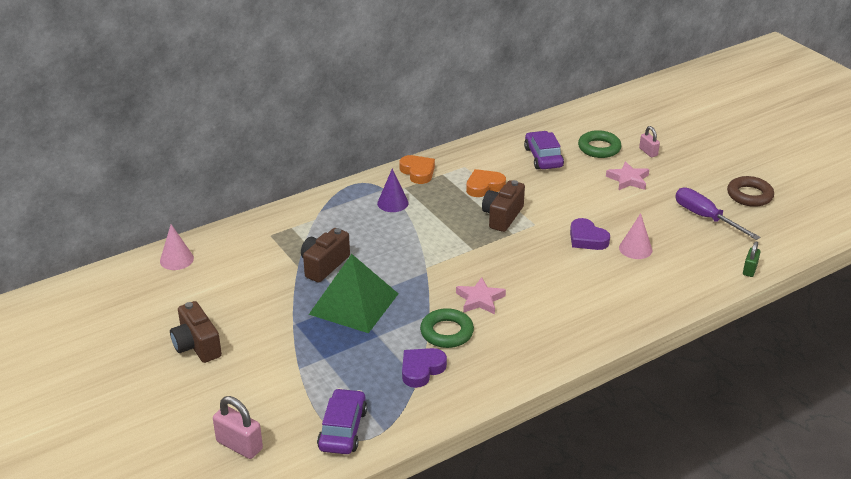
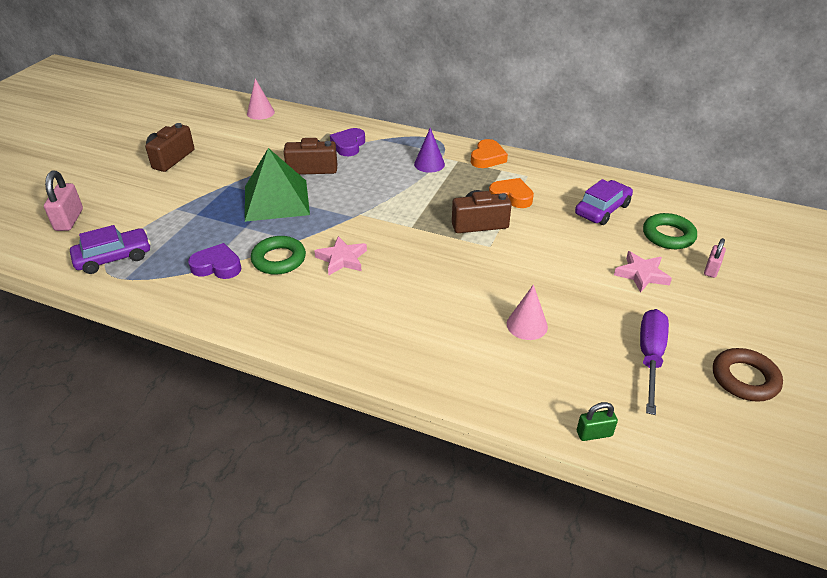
camera: 55 degrees right, 5 degrees up
(587, 239) = (505, 286): purple heart -> purple heart (348, 145)

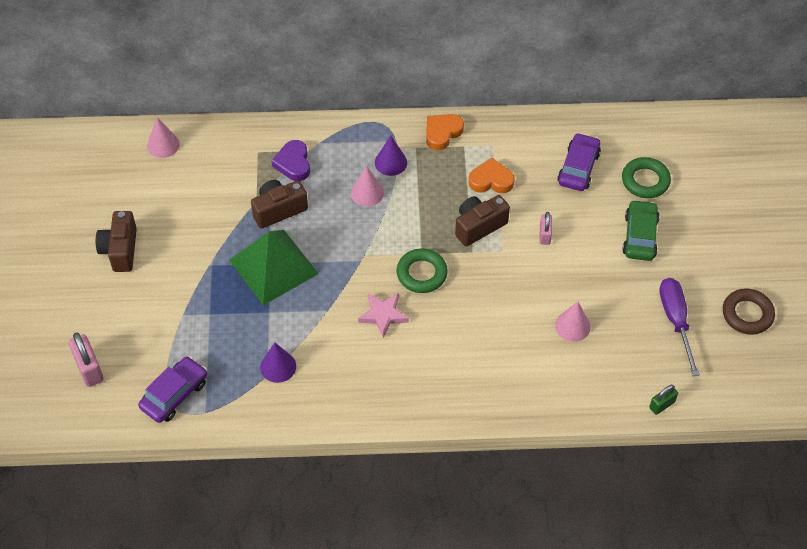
camera: 25 degrees left, 15 degrees up
(217, 266) = (278, 366): purple heart -> purple cone
(279, 259) = (327, 337): green ring -> green ring (422, 274)
(394, 176) = (367, 192): none -> pink cone
(487, 158) = (442, 133): orange heart -> orange heart turned 135 degrees counterclockwise
(641, 274) = (640, 236): pink star -> green car
(711, 269) = (692, 209): pink padlock -> pink padlock (544, 235)

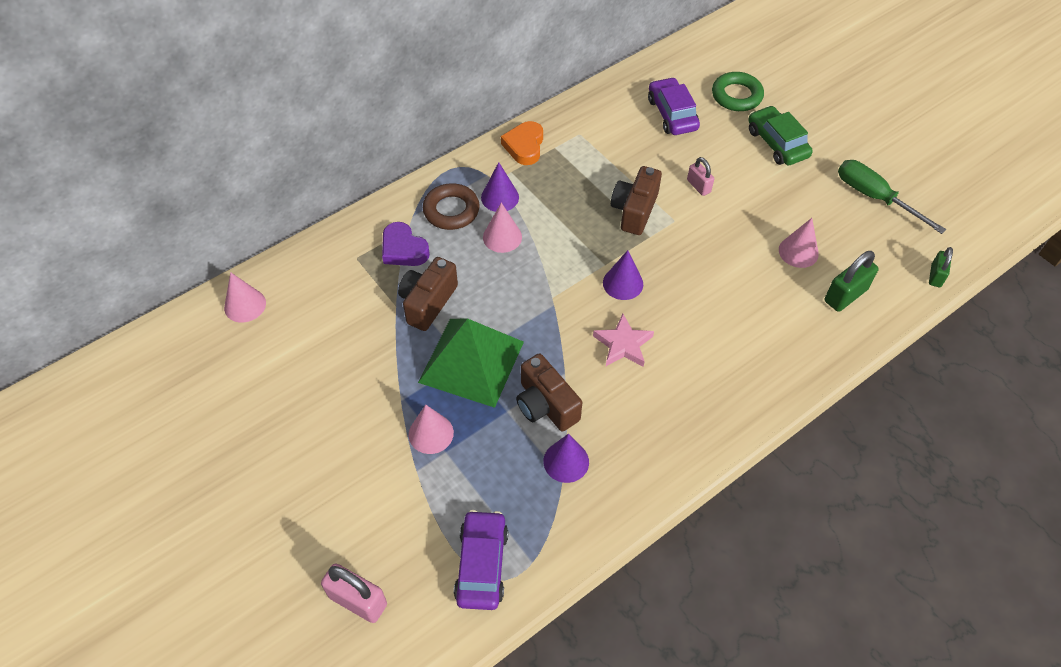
camera: 35 degrees left, 0 degrees up
(120, 250) = (286, 443): brown camera -> brown camera (545, 405)
(210, 297) = (431, 433): none -> pink cone
(422, 274) = (623, 283): green ring -> purple cone
(491, 180) = (607, 164): orange heart -> none
(576, 377) = (845, 295): none -> green padlock
(675, 321) = (874, 197): purple screwdriver -> green screwdriver
(747, 314) = (921, 159): brown ring -> brown ring (451, 210)

